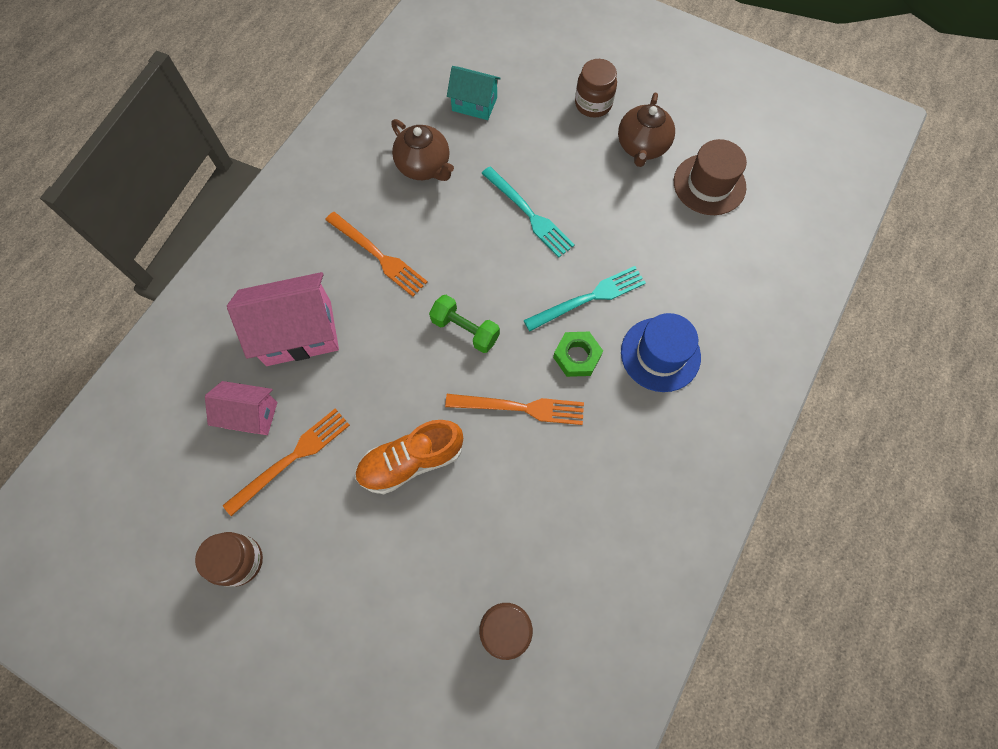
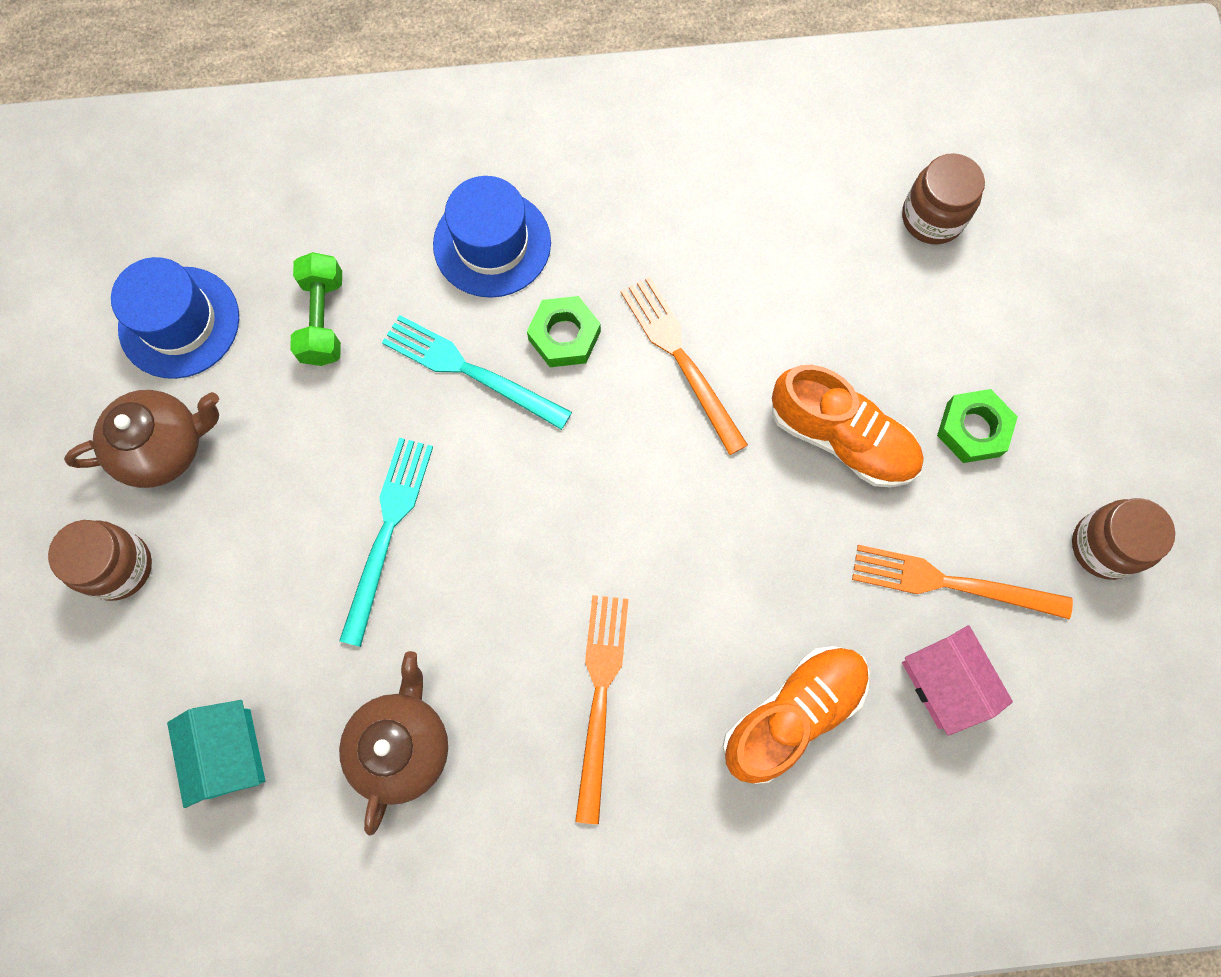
camera: 125 degrees left, 5 degrees up
(299, 333) = (793, 714): pink house -> orange shoe
(359, 540) = (973, 429): none -> green nut
(465, 330) = (626, 495): green dumbbell -> green dumbbell (323, 319)
(709, 184) = (179, 322): brown hat -> blue hat

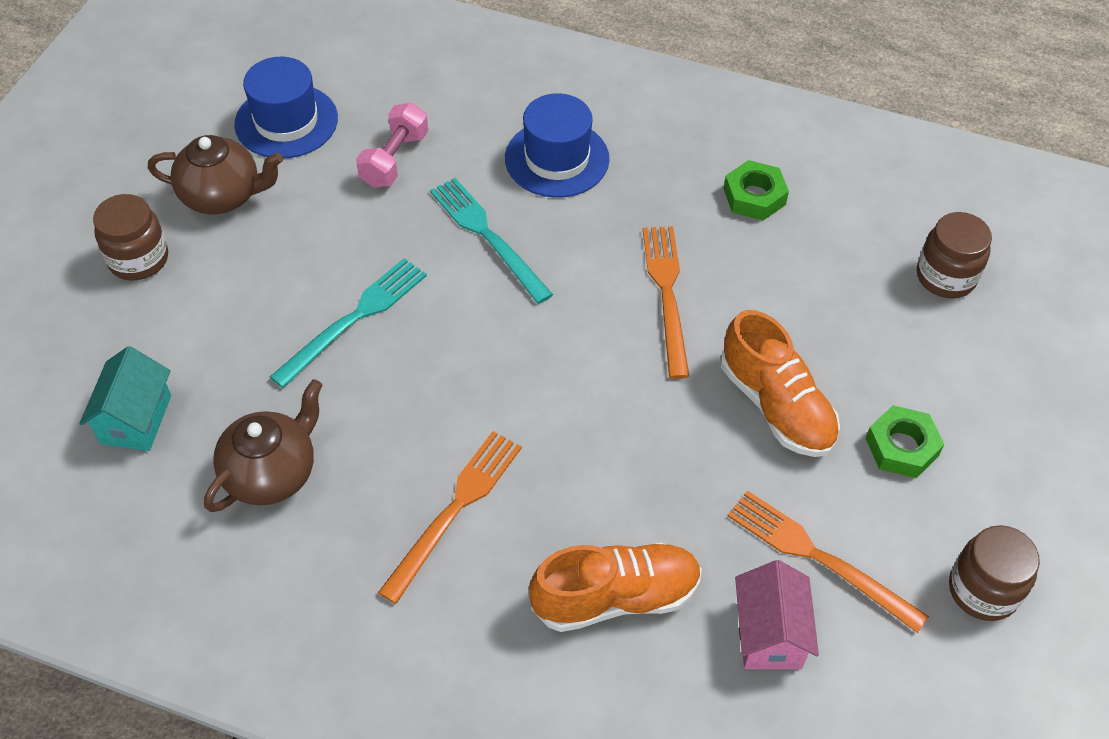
camera: 25 degrees right, 20 degrees down
(323, 319) = (394, 159): green dumbbell -> pink dumbbell
(564, 336) = (578, 241): green nut -> green nut (754, 196)

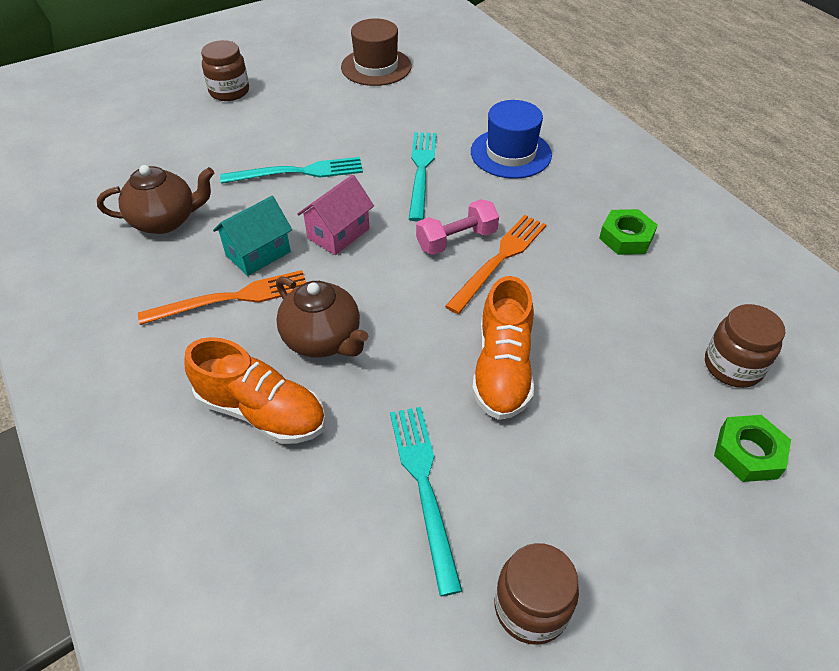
camera: 40 degrees right, 5 degrees down
(136, 419) = (138, 158): turquoise house -> turquoise house (258, 253)
(223, 196) = (303, 84): brown teapot -> brown teapot (323, 339)
(286, 121) = (376, 67): blue hat -> brown hat
(394, 159) = (413, 109): pink dumbbell -> pink dumbbell (456, 240)
(769, 634) = (331, 510): pink house -> pink house (338, 233)
(819, 557) = (424, 486): orange fork -> turquoise fork
(902, 447) = (571, 457): green nut -> green nut (748, 453)

